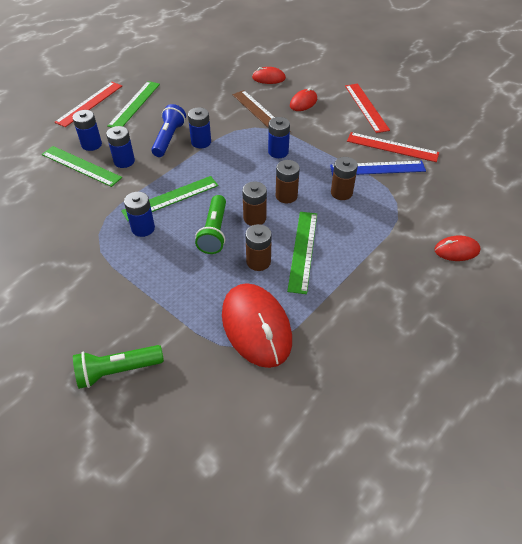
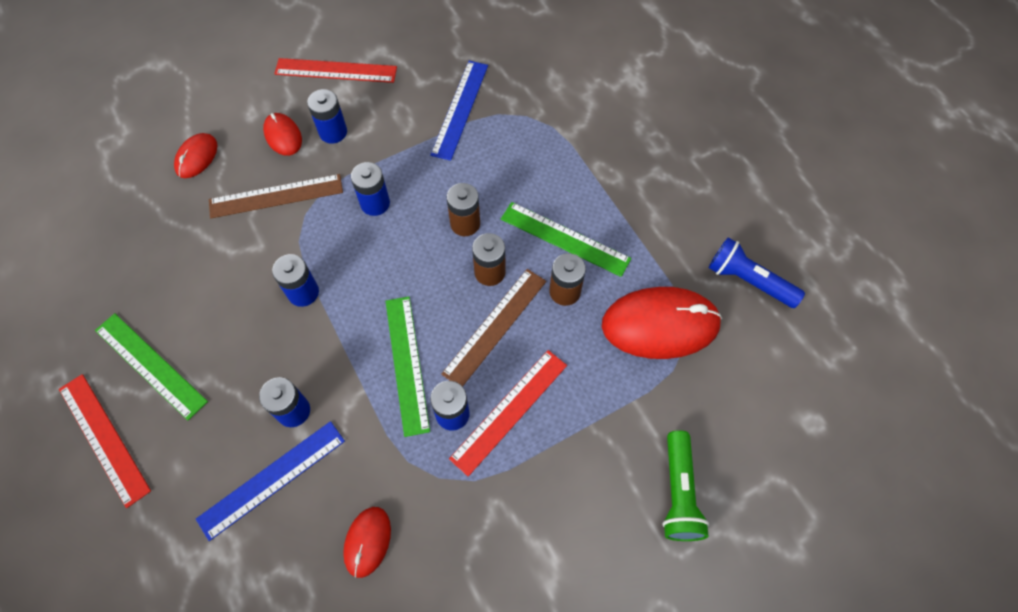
camera: 70 degrees left, 15 degrees up
(81, 166) = (272, 479): green ruler -> blue ruler
(91, 144) = (224, 454): blue battery -> blue battery (333, 132)
(169, 138) = (271, 334): blue flashlight -> blue flashlight (748, 280)
(214, 232) = (495, 326): green flashlight -> brown ruler
(341, 193) = (486, 163): brown battery -> none
(392, 147) = (429, 78): red ruler -> red ruler (509, 411)
(456, 250) = (619, 95): red mouse -> red mouse (367, 541)

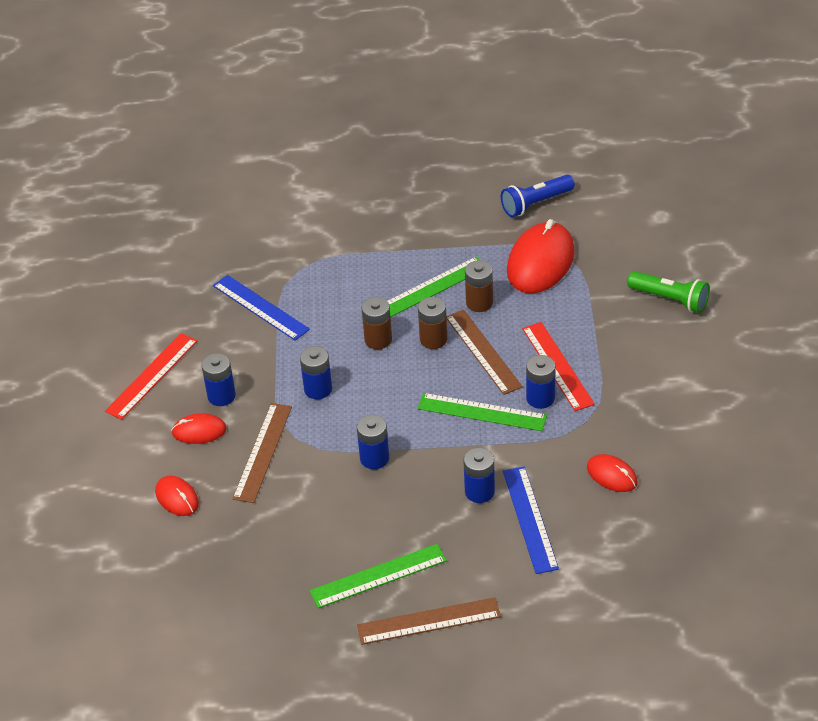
camera: 60 degrees left, 20 degrees down
(104, 438) = (428, 621): red ruler -> brown ruler

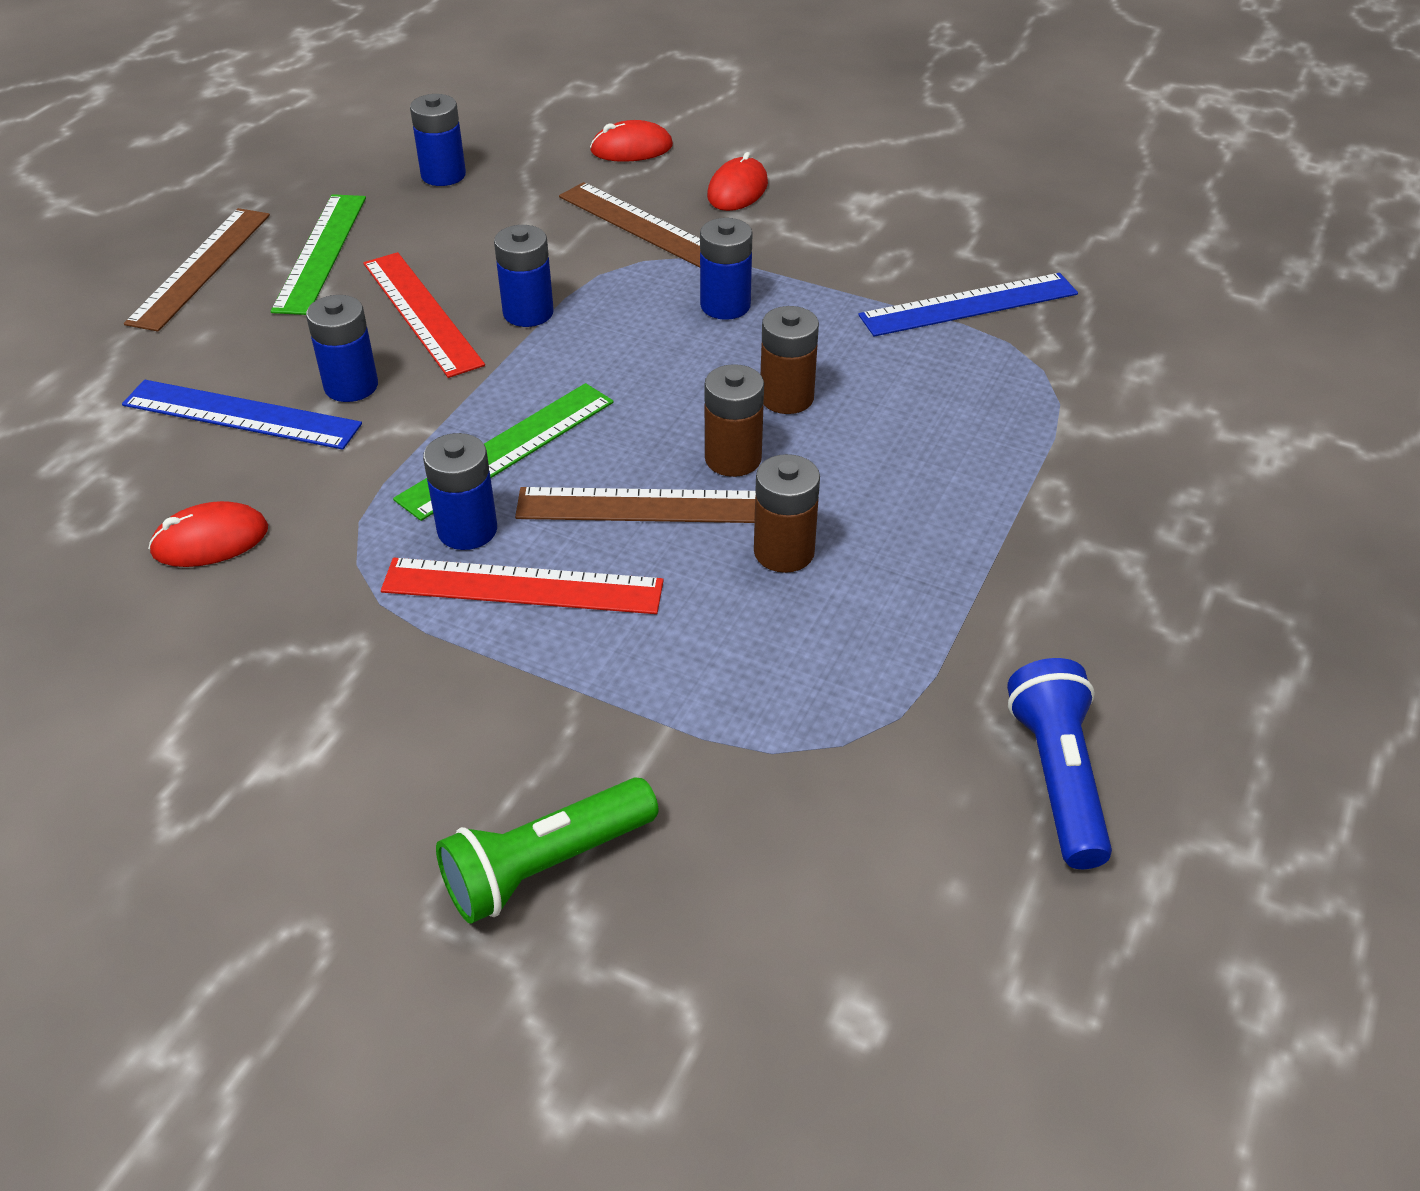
camera: 115 degrees right, 0 degrees up
(151, 375) = (887, 180): red ruler -> red ruler (422, 313)
(221, 396) = (791, 222): blue battery -> blue battery (443, 175)
(433, 287) = (876, 508): green ruler -> none
(540, 262) = (842, 694): red mouse -> none

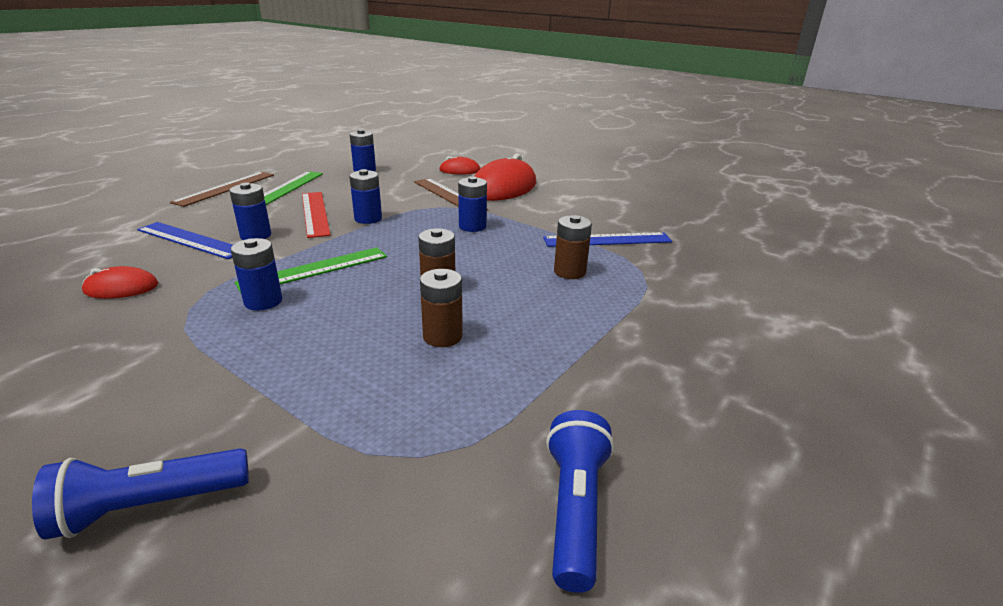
camera: 10 degrees right, 15 degrees down
(522, 587) = (272, 332): red ruler -> none
(545, 865) = (149, 505): green flashlight -> blue flashlight
(648, 506) = (375, 304): brown ruler -> none
(737, 190) = (503, 188): red mouse -> red mouse, size x1.94
(786, 398) = (485, 266): brown battery -> brown battery (569, 272)

